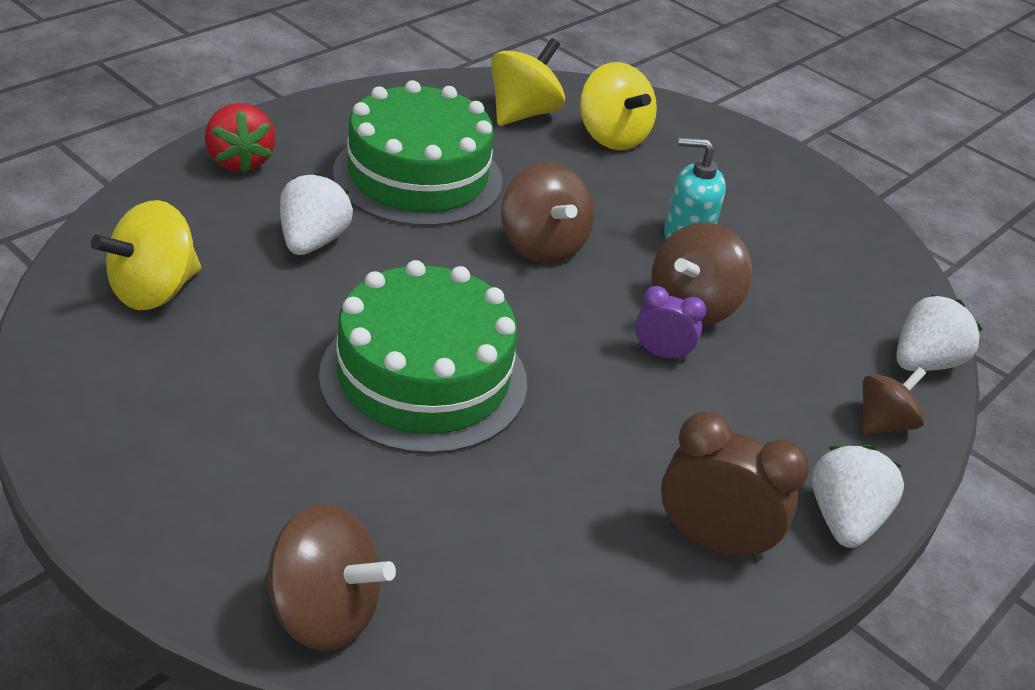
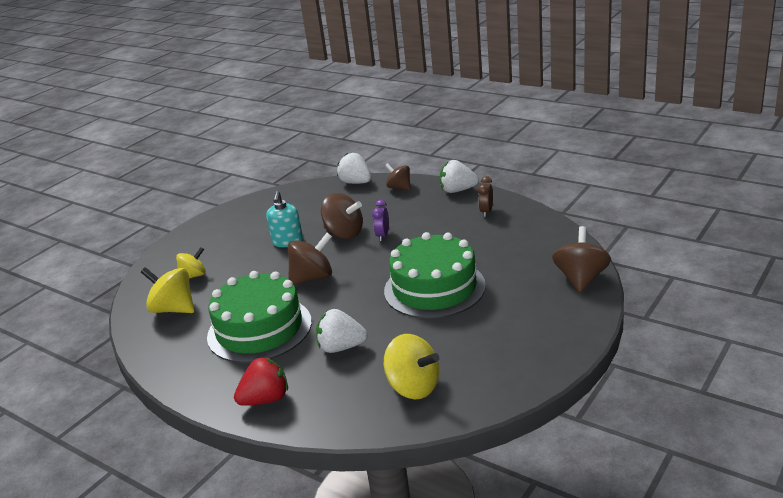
camera: 90 degrees left, 10 degrees down
(612, 137) = (193, 276): yellow spinning top -> yellow spinning top, size x0.65
(712, 541) = (486, 212): brown clock -> brown clock, size x0.59

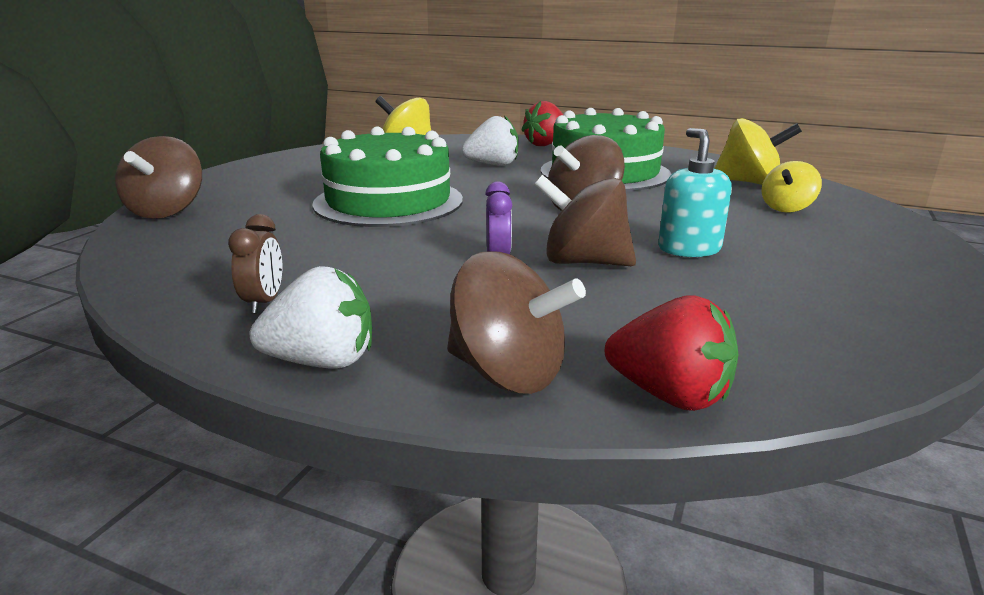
camera: 165 degrees right, 5 degrees down
(356, 182) = (669, 395): white strawberry -> red strawberry
(399, 187) = (508, 373): brown spinning top -> brown spinning top, size x1.54

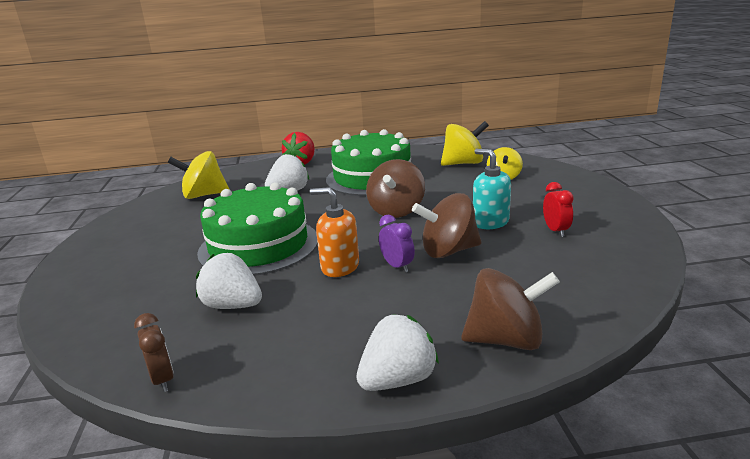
camera: 30 degrees left, 0 degrees up
(167, 211) = (79, 314): brown spinning top -> none
(264, 302) = (294, 357): brown clock -> brown clock (162, 379)
(285, 242) = (233, 305): none -> white strawberry
(436, 241) = (339, 267): none -> orange soap dispenser
(669, 395) = (591, 317): red strawberry -> none
(775, 283) = (555, 231): none -> red clock

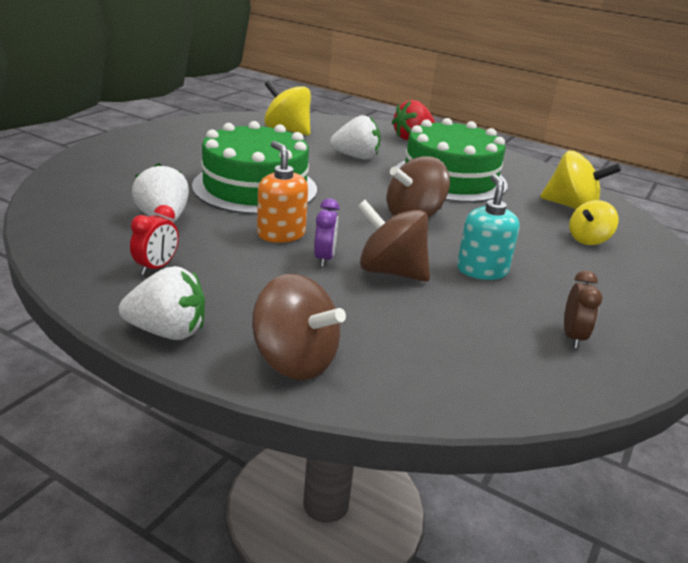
camera: 35 degrees right, 5 degrees up
(162, 379) = (49, 239): brown clock -> brown clock (572, 337)
(555, 231) = (533, 313): red clock -> red clock (156, 267)

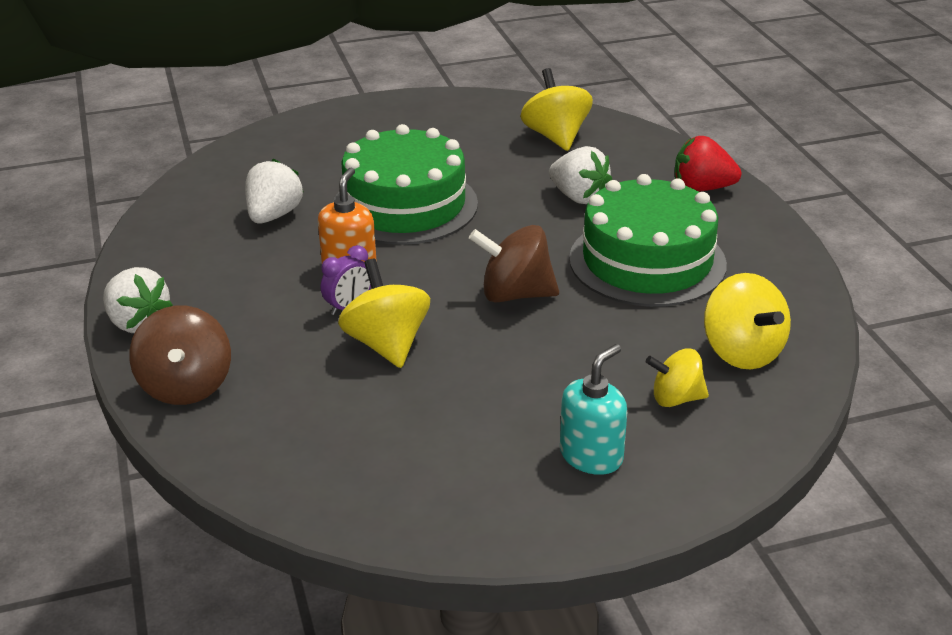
camera: 45 degrees right, 5 degrees up
(156, 267) = (204, 263): red clock -> none
(390, 271) = (387, 344): brown spinning top -> yellow spinning top
(482, 270) = (479, 380): turquoise soap dispenser -> turquoise soap dispenser (591, 456)
(572, 337) = (445, 480): brown clock -> none

